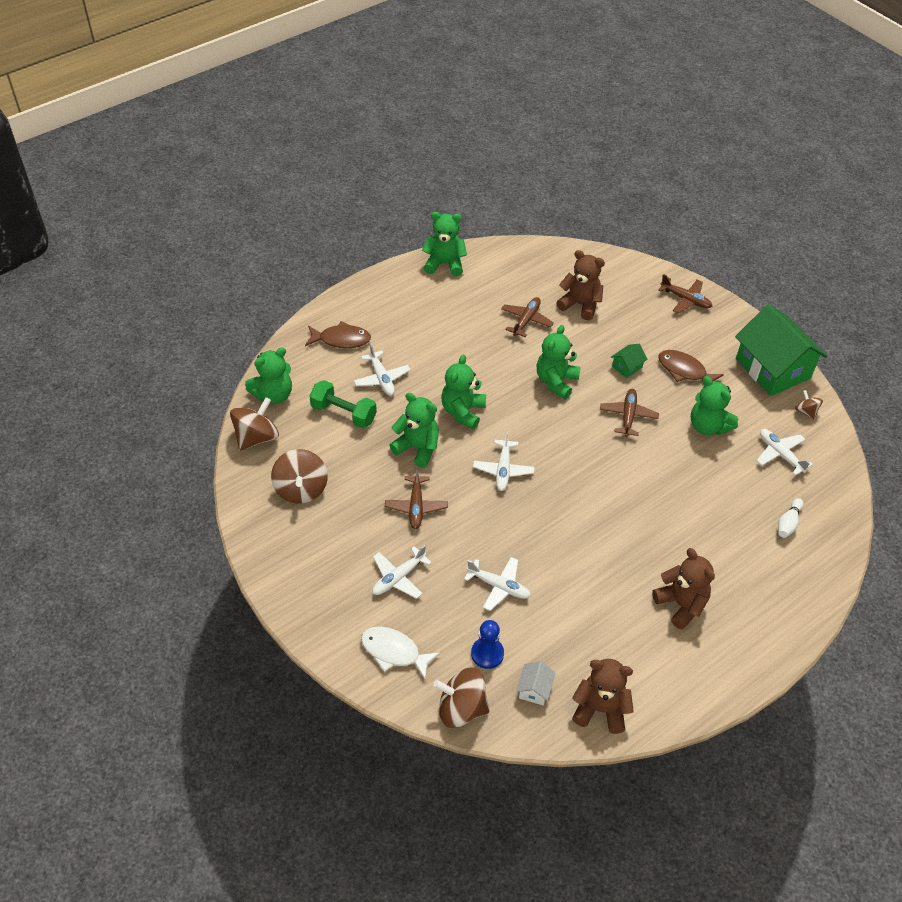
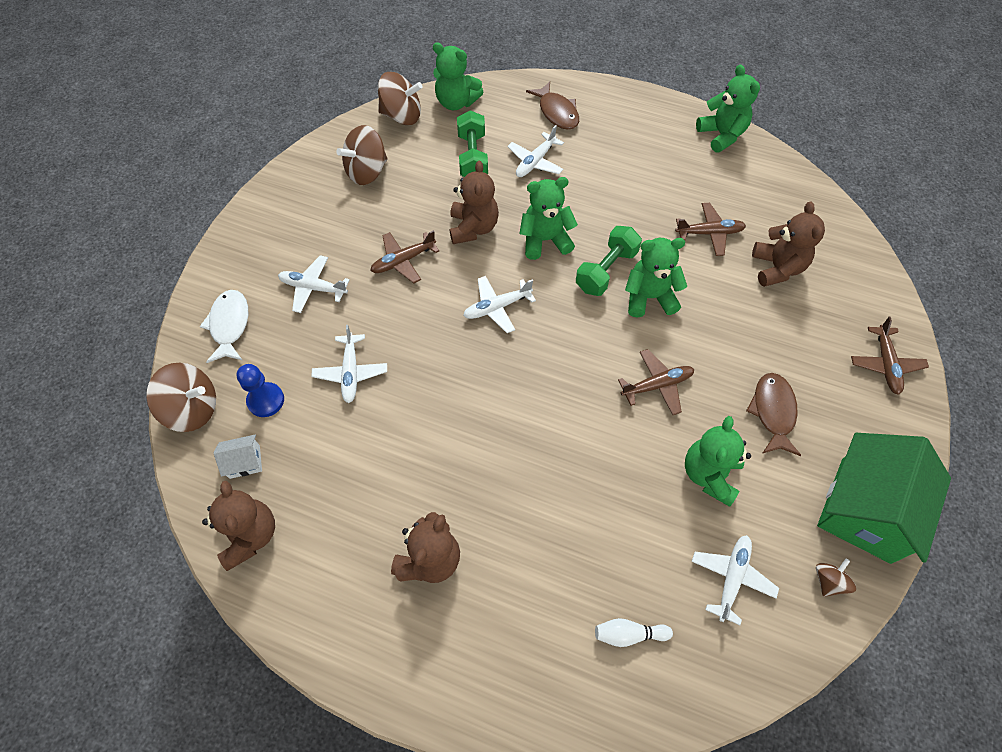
camera: 60 degrees right, 10 degrees up
(417, 448) = (473, 228): green teddy bear -> brown teddy bear
(461, 708) = (193, 409): brown spinning top -> brown spinning top turned 120 degrees clockwise
(516, 392) = (606, 270): none -> green dumbbell
(627, 367) = (727, 352): green house -> none

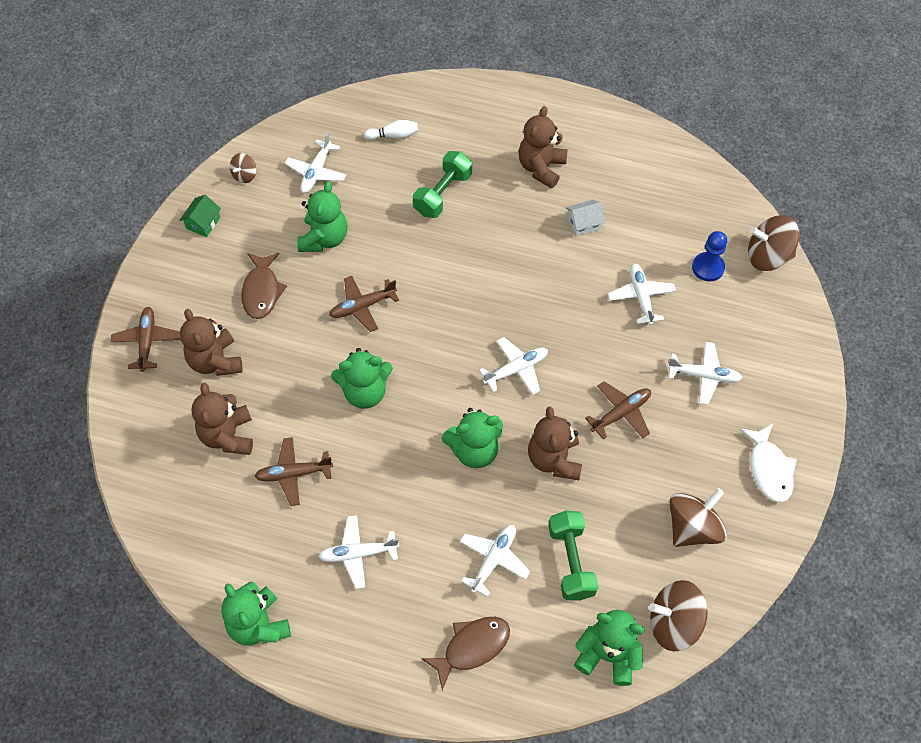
camera: 175 degrees right, 0 degrees up
(229, 325) = (769, 332): white fish -> white fish (769, 469)
(244, 462) = (706, 220): white house -> white house (583, 224)
(250, 535) = (680, 172): brown teddy bear -> brown teddy bear (215, 361)
(557, 112) = (472, 647): brown fish -> brown fish turned 90 degrees clockwise
(606, 270) = (408, 419): green dumbbell -> green dumbbell (443, 194)
(647, 173) = (358, 554): none -> white plane
(865, 509) = (203, 223): green house -> green house, size x0.40

